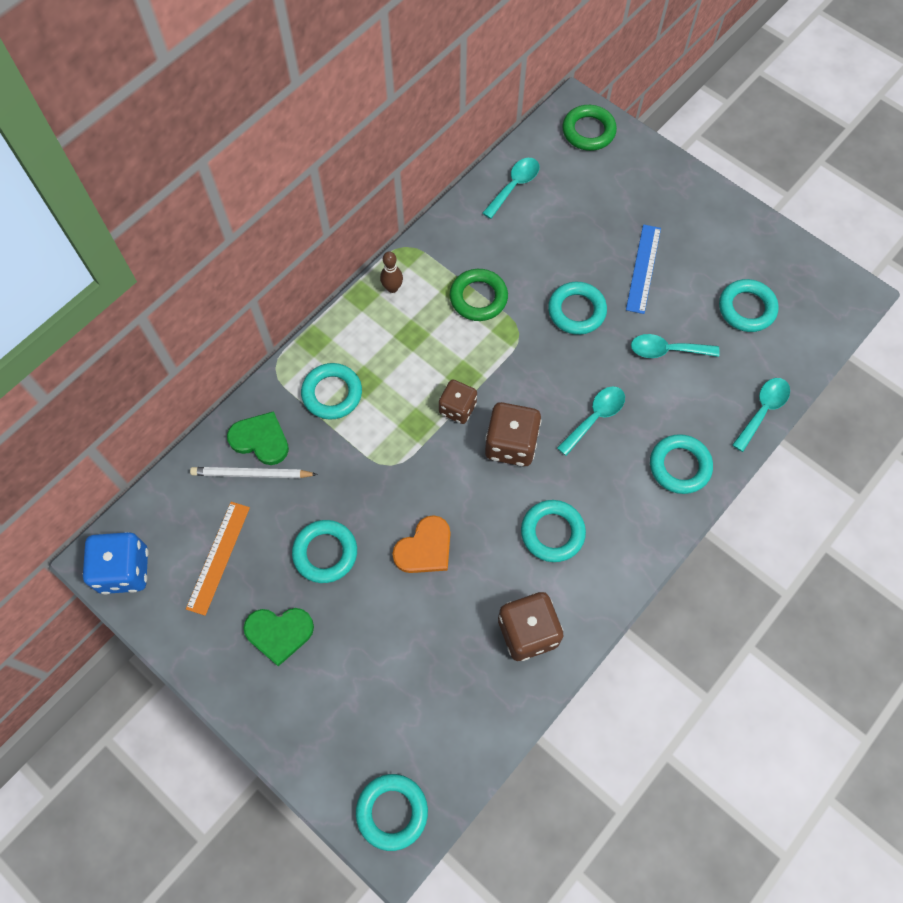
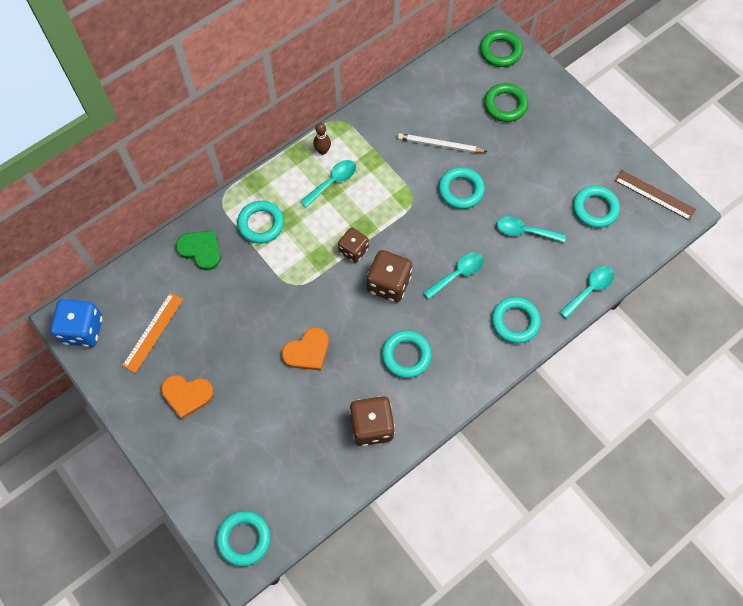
camera: 10 degrees right, 0 degrees up
(251, 474) = (189, 275): white pencil -> white pencil (440, 145)
(279, 633) = (187, 395): green heart -> orange heart
(325, 553) = (232, 342): turquoise ring -> none
(478, 298) = (387, 168): green ring -> green ring (505, 105)
(514, 186) = (433, 86): turquoise spoon -> turquoise spoon (333, 182)
(643, 268) = (520, 165): blue ruler -> none
(815, 280) = (654, 195): none -> brown ruler

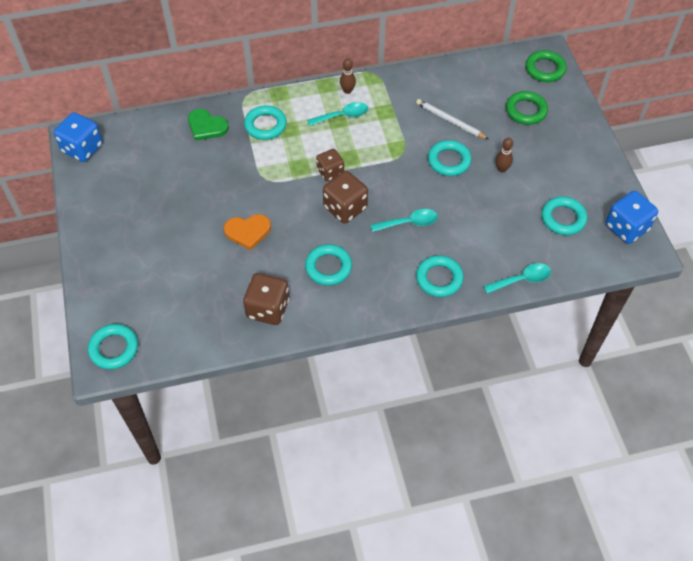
camera: 25 degrees right, 10 degrees down
(153, 332) = (134, 170): orange ruler -> none
(187, 395) = (133, 225): orange heart -> none
(201, 250) = (206, 126): green heart -> green heart turned 150 degrees clockwise
(514, 179) = (502, 169): none -> brown bowling pin
(524, 231) = (488, 212): turquoise spoon -> none
(654, 195) = (626, 228): brown ruler -> blue dice

